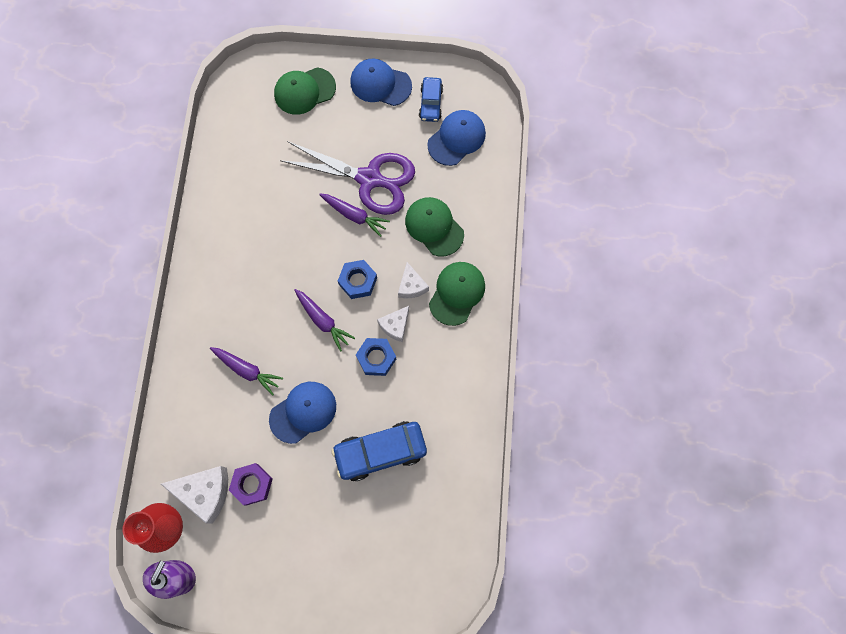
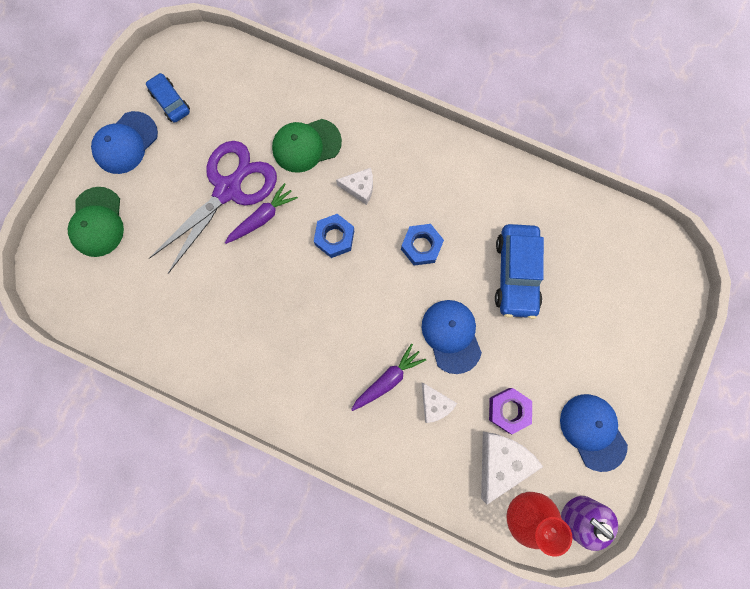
camera: 70 degrees left, 5 degrees up
(323, 321) = (363, 286): purple carrot -> none
(395, 326) = (395, 217): white cheese -> white cheese (434, 404)
(431, 103) = (170, 102): blue car -> blue car turned 150 degrees counterclockwise
(456, 139) = (221, 91): blue cap -> blue cap (593, 431)
(457, 293) = (383, 148): green cap -> none

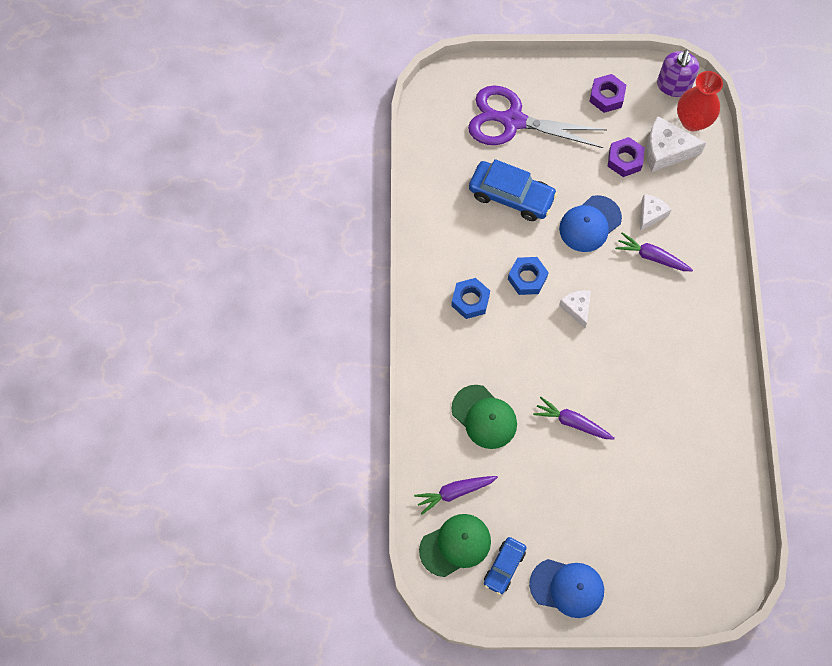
camera: 115 degrees left, 10 degrees down
(97, 222) = (656, 570): green cap -> green cap (455, 545)
(228, 189) = (562, 466): purple scissors -> purple scissors (513, 121)
(253, 91) = (454, 492): none -> purple carrot
(334, 238) = (557, 352): blue nut -> blue nut (470, 300)
(359, 188) = (501, 352): white cheese -> white cheese (577, 308)
(516, 274) = (511, 196): blue car -> blue car turned 45 degrees clockwise
(593, 431) = (606, 96): blue cap -> purple nut

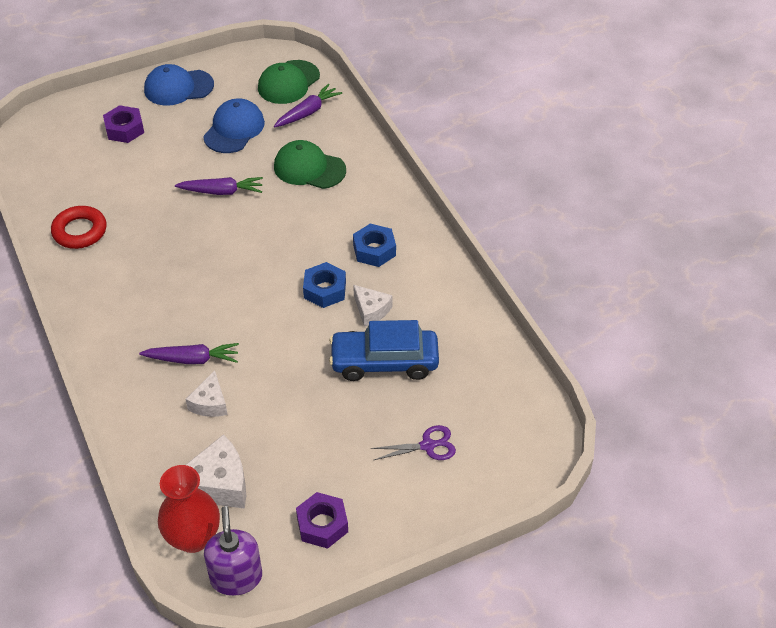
camera: 155 degrees right, 20 degrees down
(504, 567) = (239, 83): blue car -> none
(513, 121) = (427, 445): purple scissors -> purple scissors, size x0.45
(577, 308) = (258, 282): white cheese -> white cheese (371, 310)
(590, 224) = (279, 366): blue cap -> blue cap (234, 129)
(624, 160) = (266, 453): purple nut -> purple nut (124, 129)
(709, 428) = (80, 231): none -> red ring

